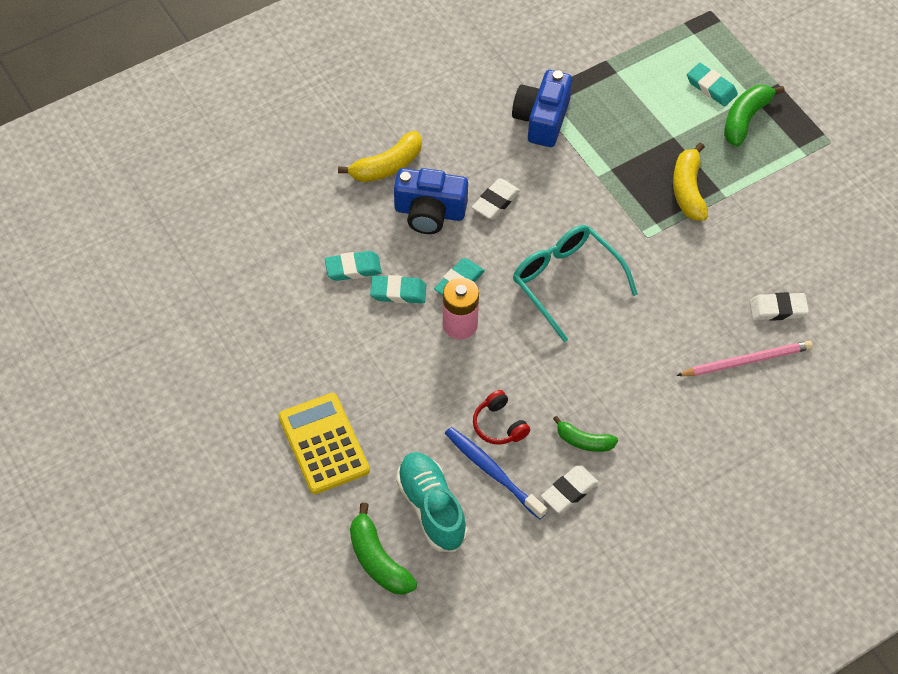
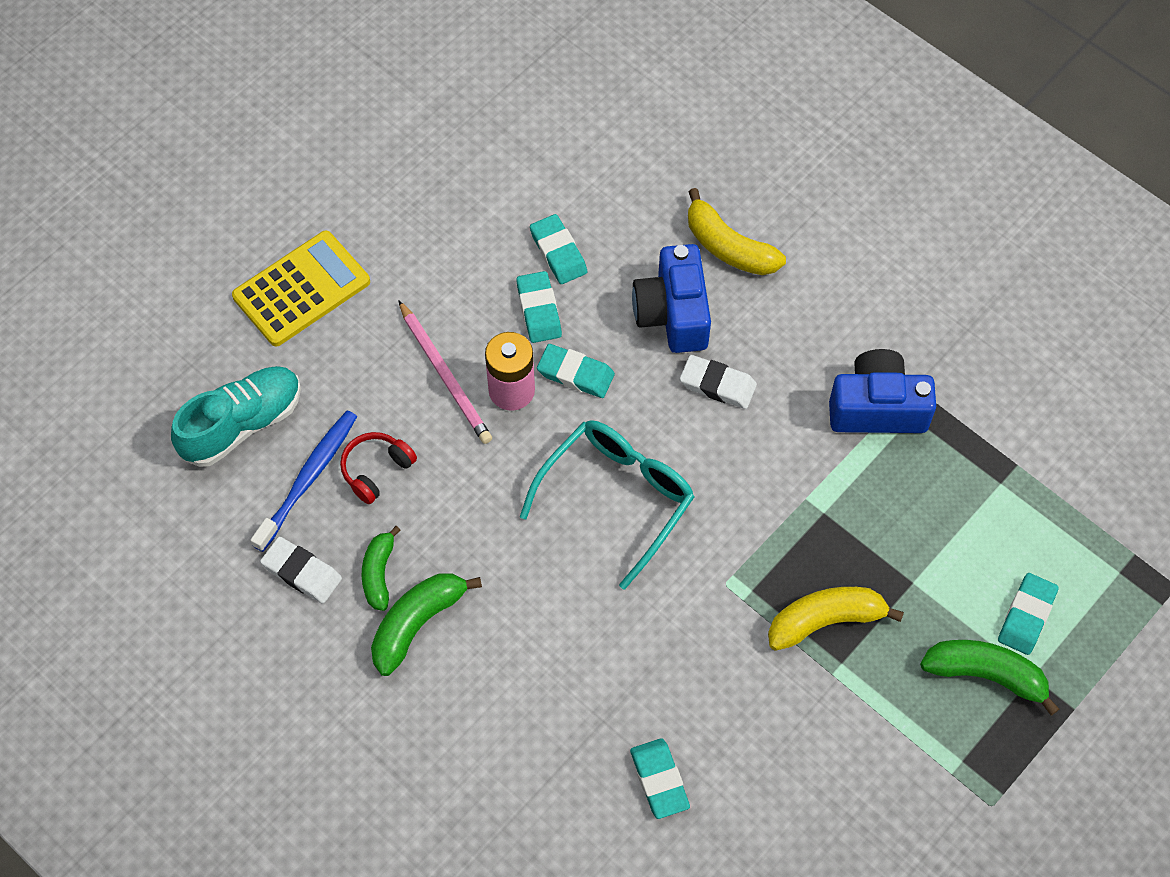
camera: 75 degrees right, 5 degrees up
(378, 560) = (161, 386): green banana -> green banana (417, 623)
(746, 361) = (559, 753): pink pencil -> pink pencil (445, 375)
(777, 309) = (659, 780): white eraser -> turquoise eraser

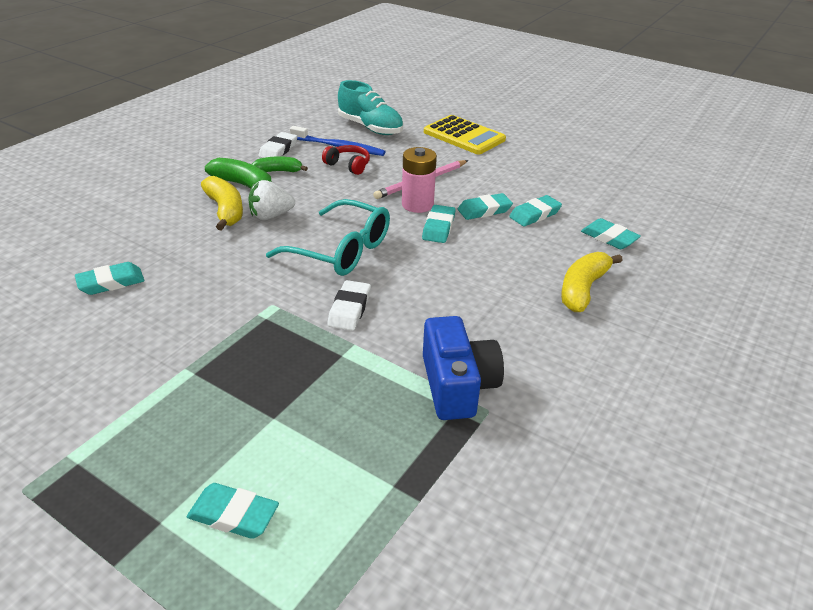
camera: 80 degrees right, 25 degrees down
(515, 584) = (271, 216): none -> white strawberry
(625, 185) = (609, 238): none -> turquoise eraser
(673, 313) = (507, 266): blue camera -> none
(717, 385) = (451, 291): white eraser -> white eraser (349, 309)
(825, 621) = (236, 362): yellow banana -> yellow banana (225, 210)
(986, 675) = (168, 480): green banana -> none

